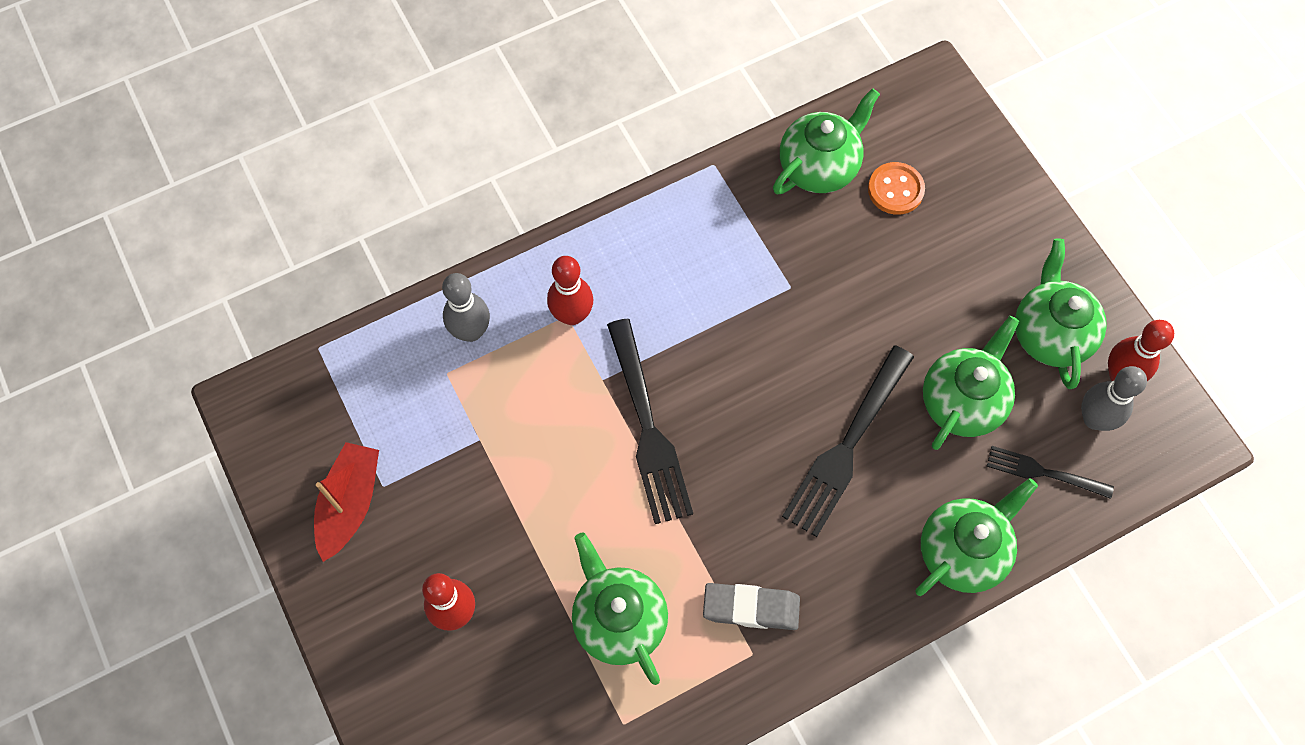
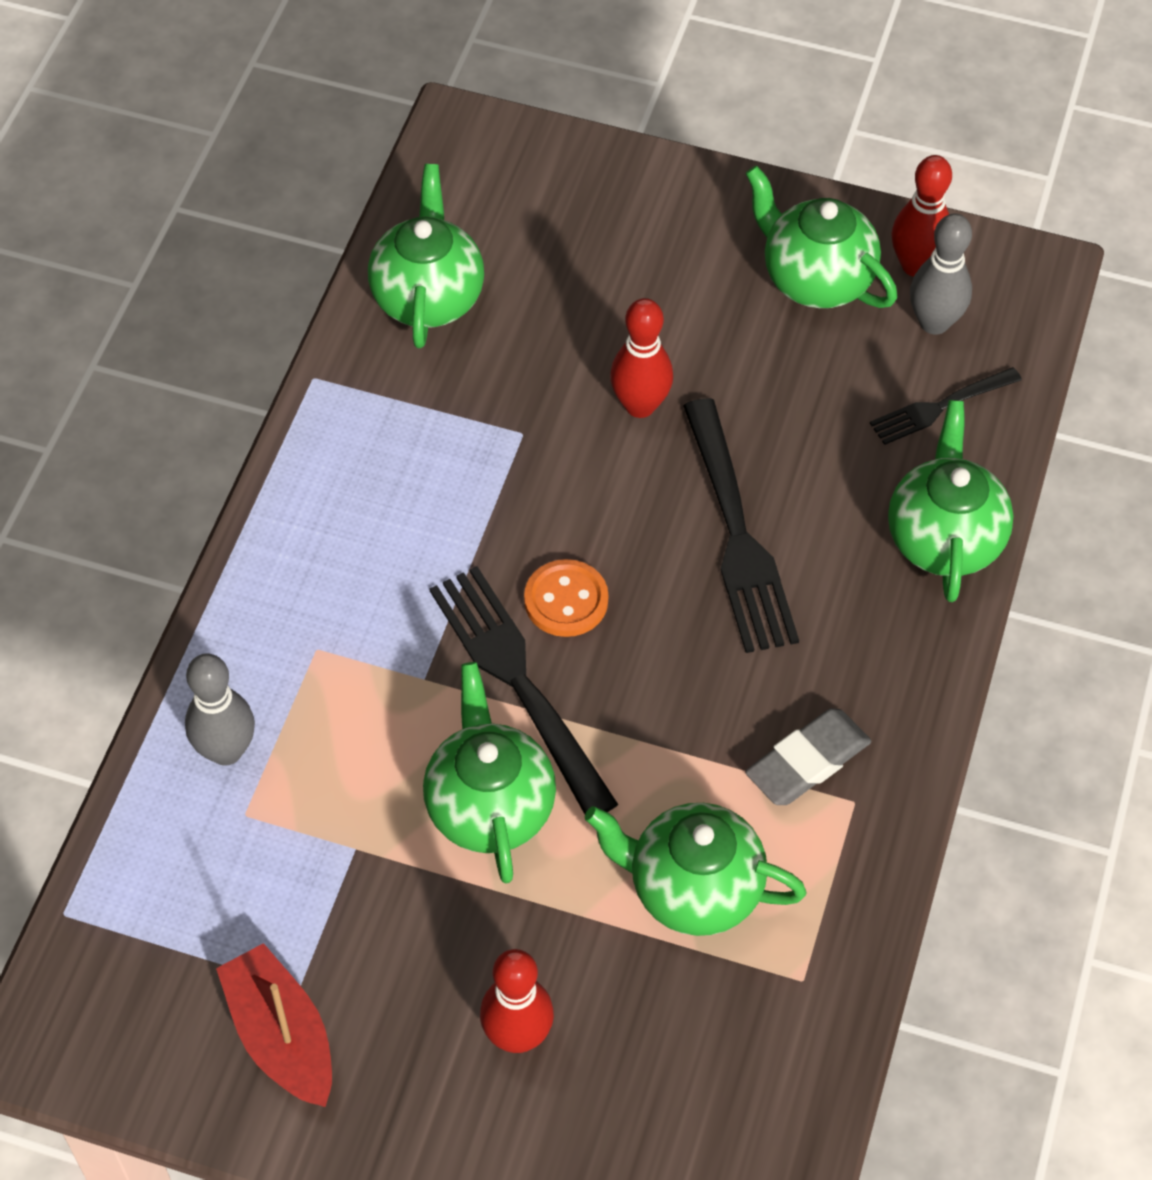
camera: 45 degrees left, 10 degrees down
(572, 315) = (321, 643): red bowling pin -> red bowling pin (640, 405)
(647, 426) = (520, 684): black fork -> black fork turned 150 degrees counterclockwise
(895, 190) = (528, 260): orange button -> orange button (566, 600)
(962, 401) = (800, 405): green teapot -> green teapot (489, 806)

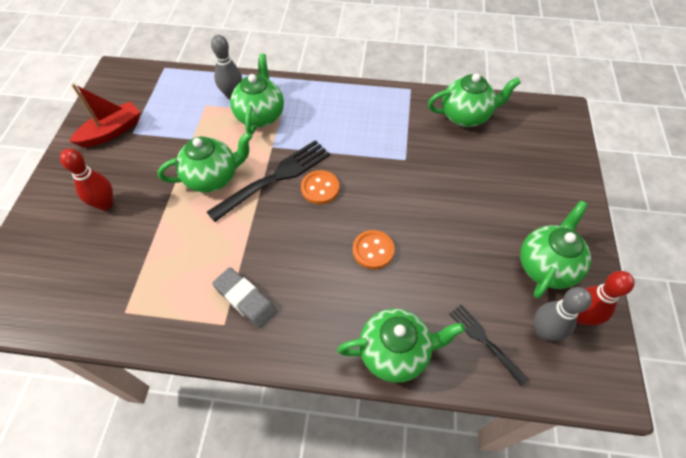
camera: 80 degrees right, 0 degrees up
(640, 405) = (435, 200): red bowling pin -> none
(692, 889) = (174, 258): green teapot -> green teapot (260, 115)
(736, 533) = (373, 250): black fork -> orange button

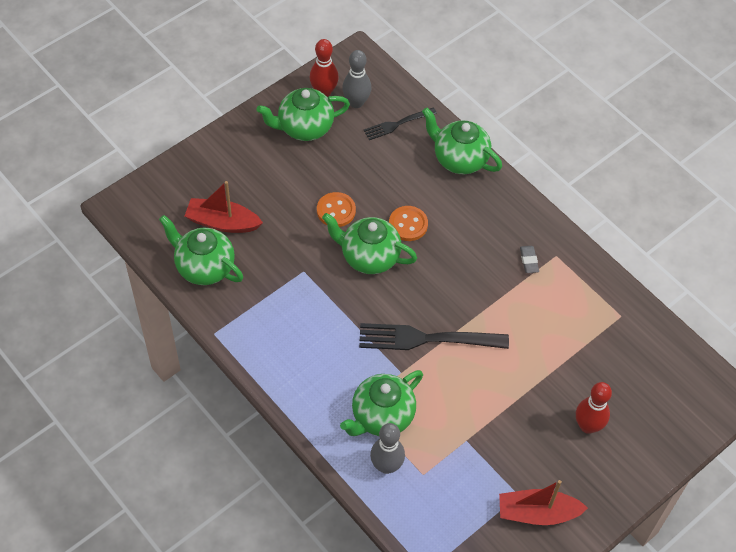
camera: 140 degrees left, 0 degrees up
(213, 177) = (478, 380): green teapot -> green teapot (369, 257)
(245, 299) = (529, 261): grey eraser -> grey eraser, size x0.58
(320, 188) = (398, 301): orange button -> orange button (336, 211)
(485, 341) = (398, 124): black fork -> black fork turned 60 degrees clockwise
(495, 149) = (222, 222): none -> red boat

